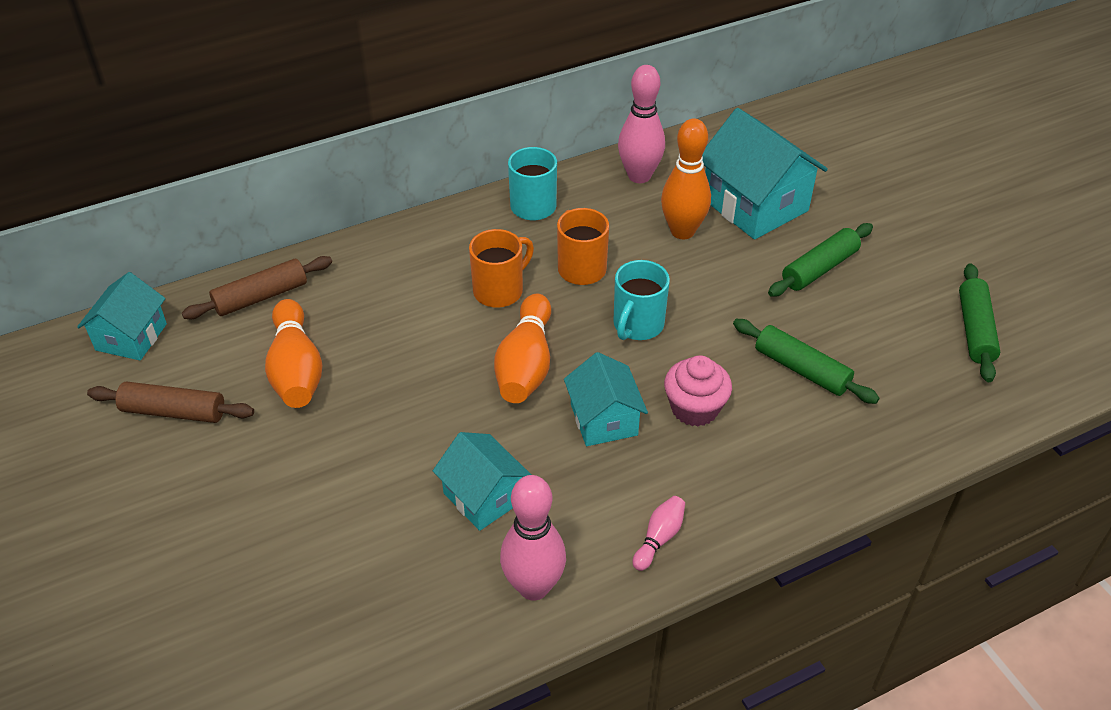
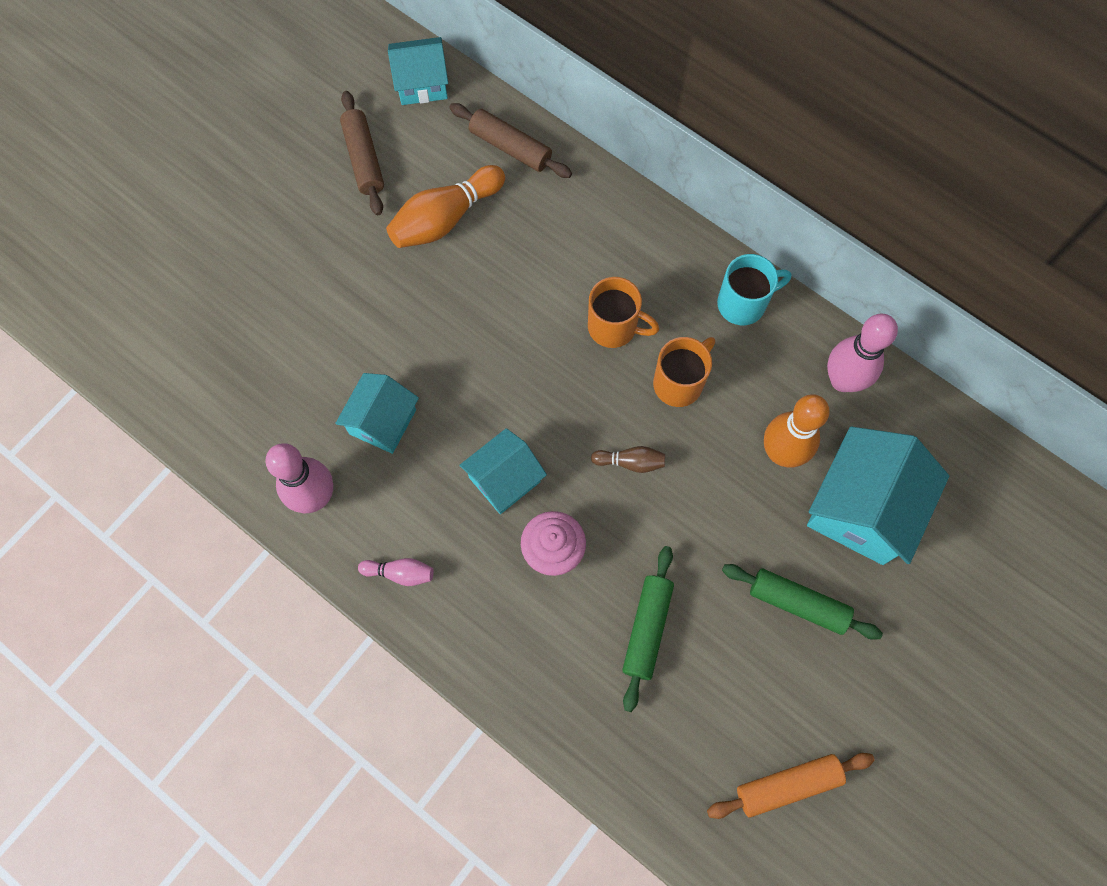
camera: 65 degrees right, 25 degrees up
(526, 365) = (536, 389): orange bowling pin -> none
(637, 325) = (630, 462): turquoise mug -> brown bowling pin
(975, 330) = (787, 785): green rolling pin -> orange rolling pin

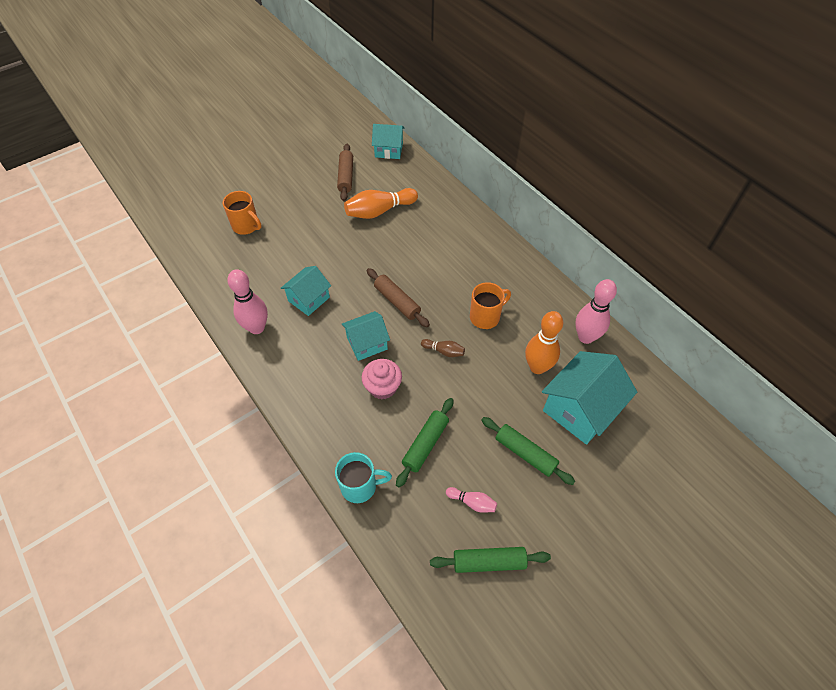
camera: 15 degrees right, 15 degrees down
(400, 573) = (289, 378): pink bowling pin -> pink bowling pin (472, 502)
(510, 147) = (426, 186): brown rolling pin -> brown rolling pin (397, 301)
(614, 327) = (456, 281): orange mug -> orange mug (246, 226)
(743, 303) = (535, 285): turquoise mug -> turquoise mug (360, 486)
(787, 785) = (489, 562): orange rolling pin -> green rolling pin

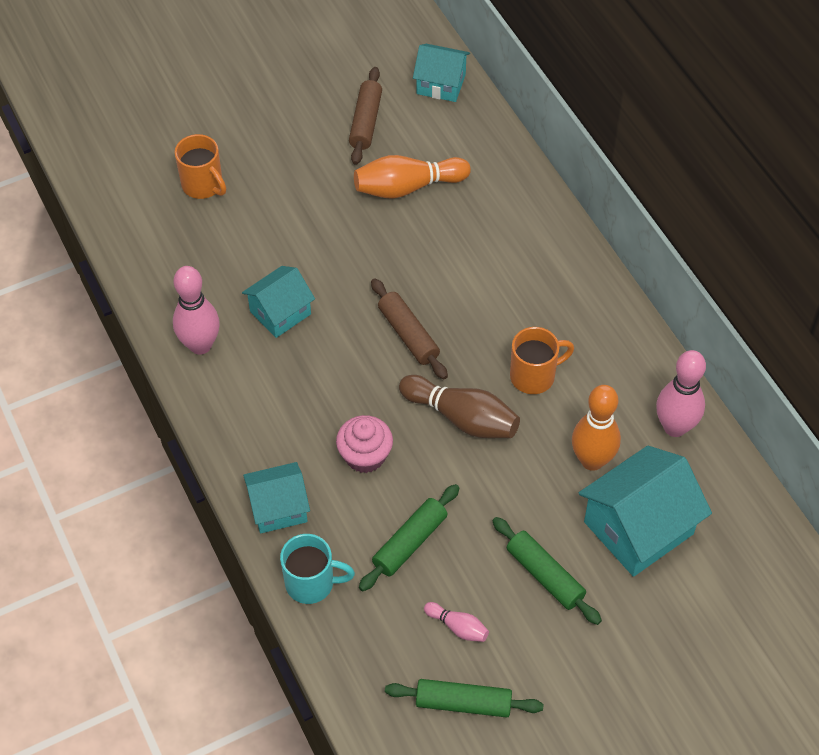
camera: 10 degrees right, 0 degrees up
(367, 343) = (354, 390): turquoise house -> turquoise house (278, 508)
(444, 351) = (462, 418): brown bowling pin -> brown bowling pin, size x1.97

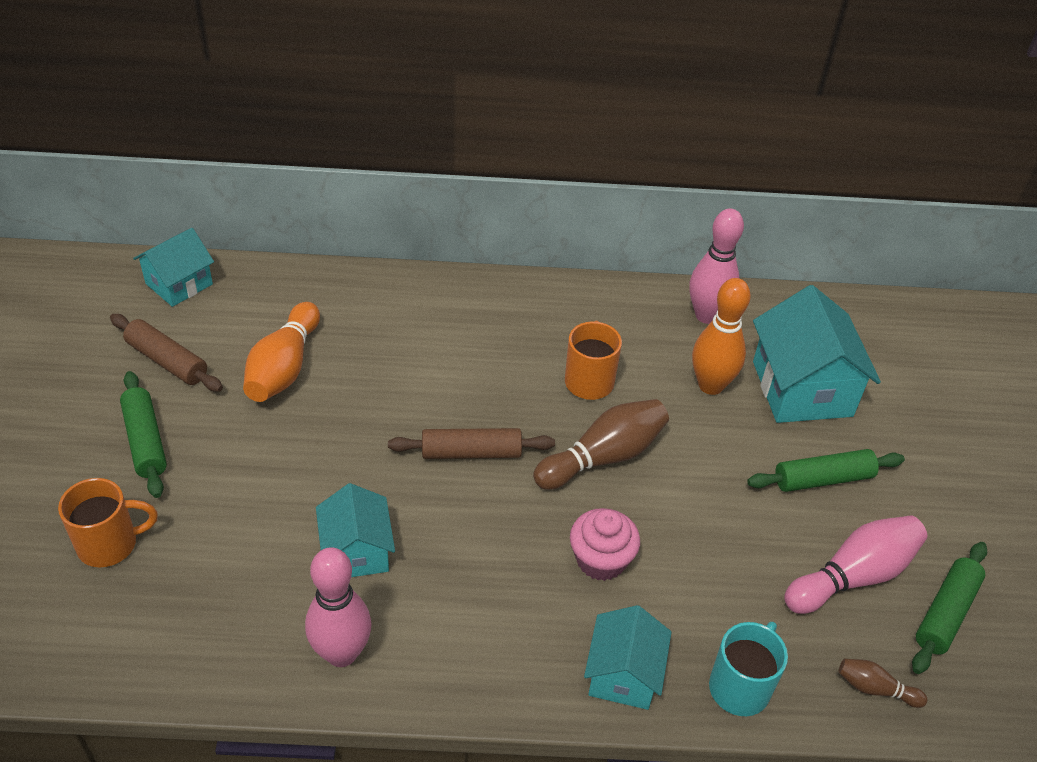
camera: 65 degrees left, 10 degrees down
(362, 671) = (875, 689): none -> brown bowling pin
(410, 542) = (732, 570): green rolling pin -> green rolling pin (145, 441)
(458, 627) = (853, 576): pink bowling pin -> pink bowling pin, size x1.97

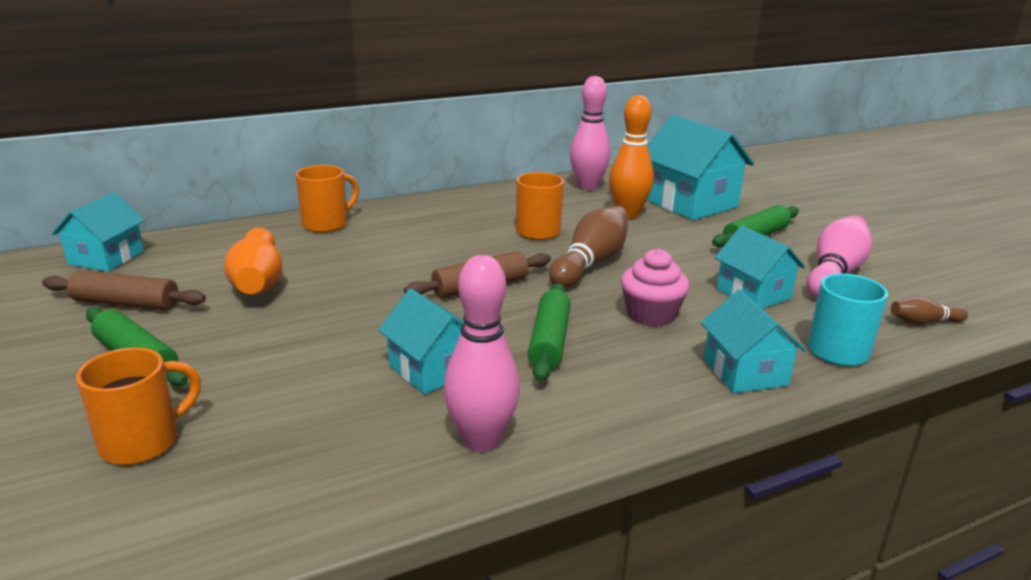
camera: 25 degrees left, 20 degrees down
(391, 294) = (326, 224): none -> orange mug
(732, 571) = (753, 293): none -> turquoise house
(945, 613) = (912, 274): green rolling pin -> green rolling pin (549, 341)

